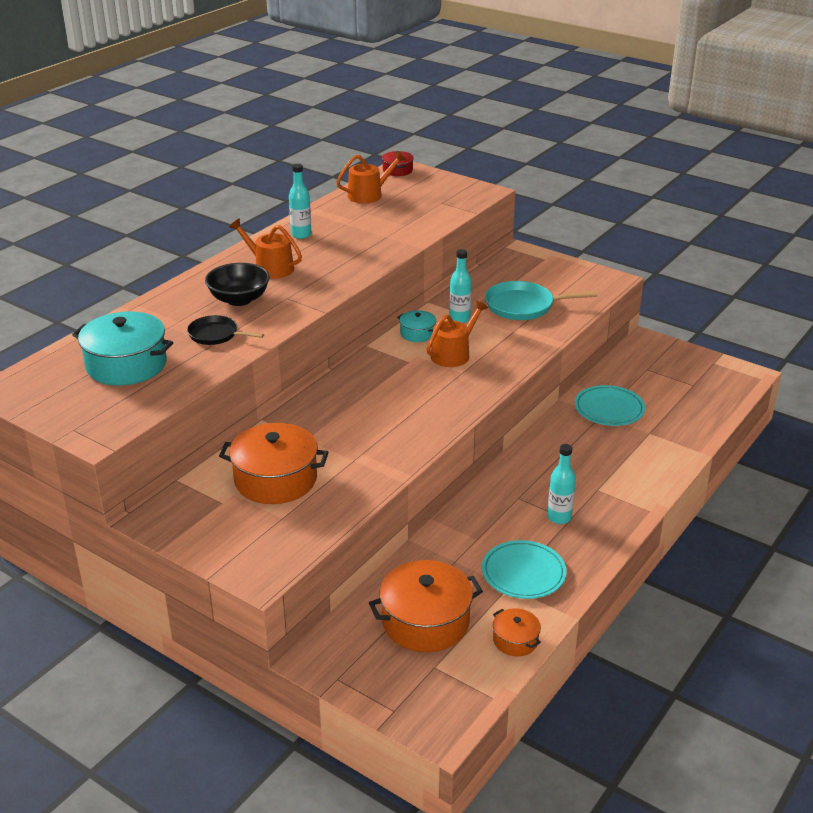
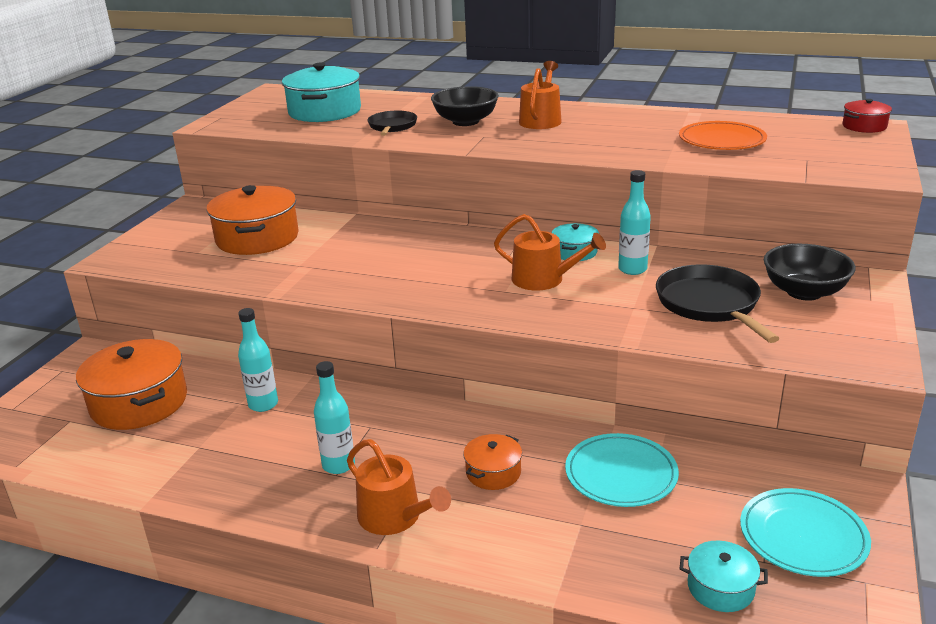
camera: 75 degrees right, 5 degrees down
(301, 235) = (629, 118): turquoise bottle -> turquoise bottle (263, 404)
(369, 195) = (771, 126): orange watering can -> orange watering can (395, 517)
(383, 217) = (721, 140): none -> orange plate
(515, 640) = (104, 466): orange pot -> orange pot (493, 472)
(523, 306) = (709, 304): turquoise pan -> black pan
(523, 573) = (223, 454): turquoise plate -> turquoise plate (803, 536)
(524, 274) = (804, 292): none -> black bowl
(709, 403) = (720, 588): none -> turquoise pot

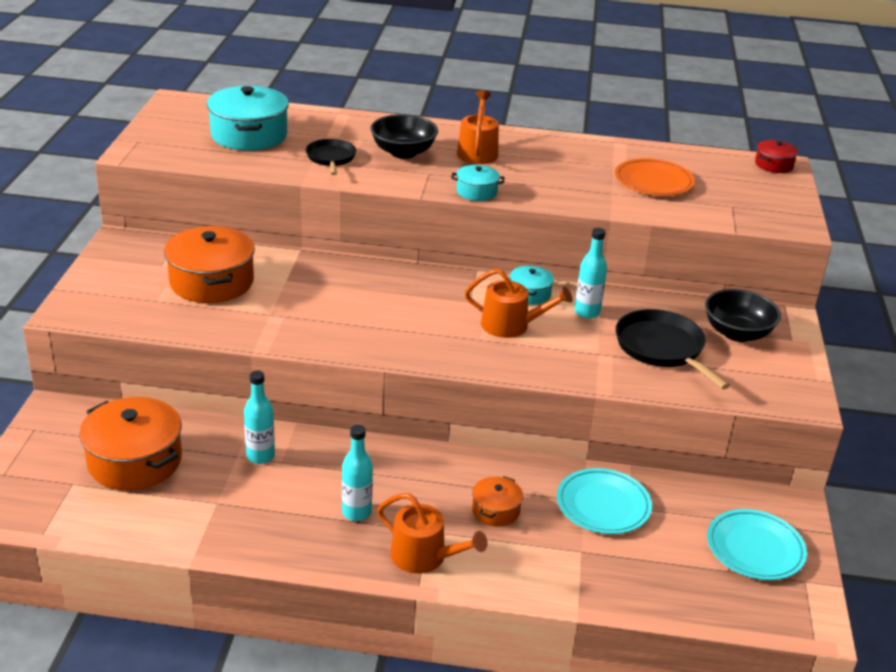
camera: 15 degrees left, 5 degrees up
(720, 588) = (701, 595): turquoise pot -> turquoise pot (476, 192)

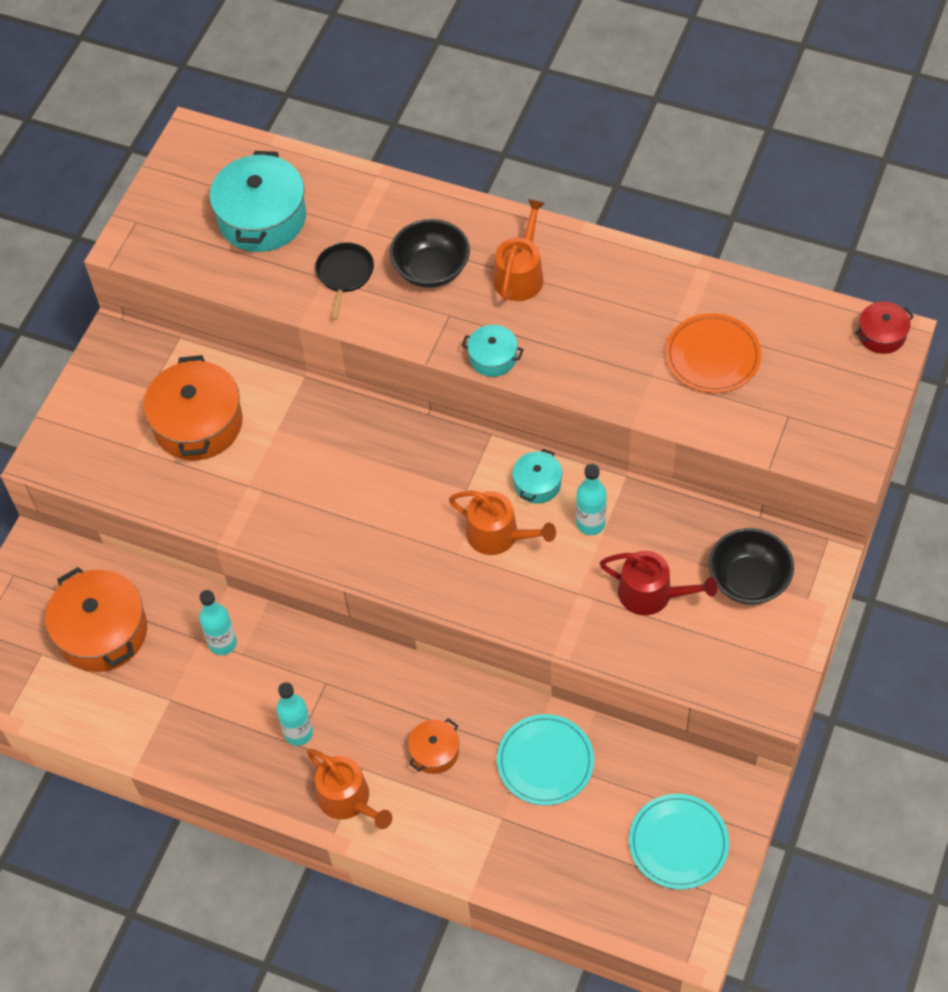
camera: 20 degrees right, 25 degrees up
(662, 348) = (652, 594): black pan -> red watering can

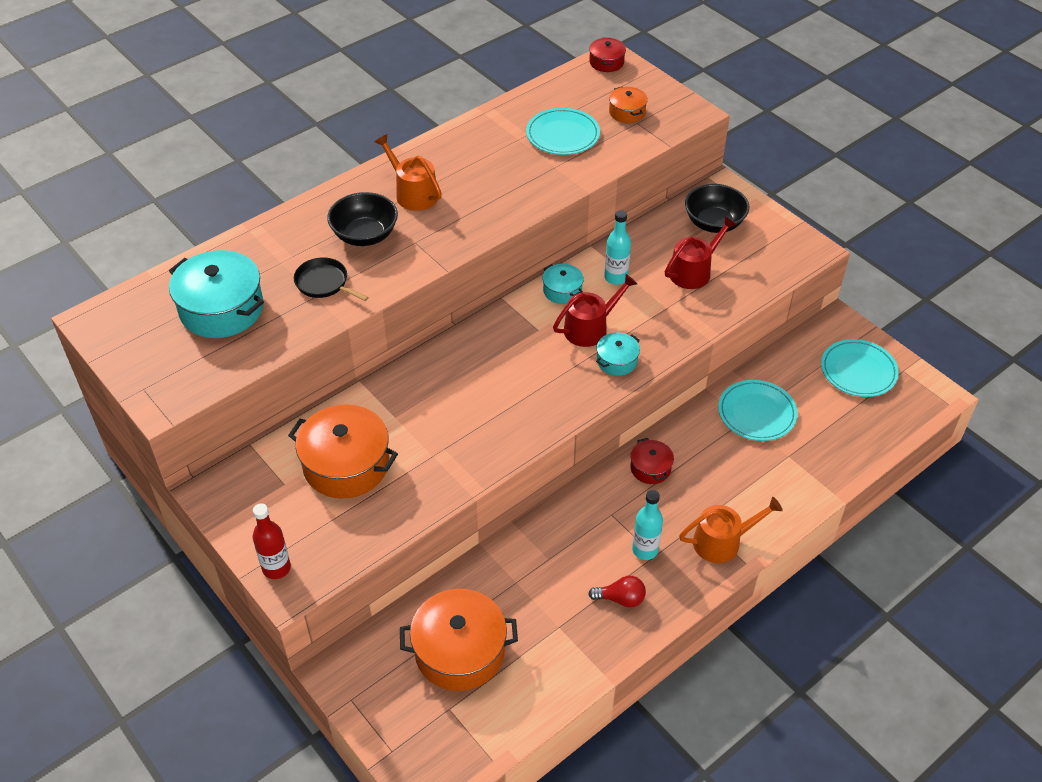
camera: 65 degrees left, 10 degrees down
(59, 436) = (276, 568): none -> red bottle
(223, 643) = (530, 568): turquoise bottle -> none
(229, 737) = (620, 599): none -> red light bulb
(405, 692) = (650, 468): none -> red pot
(434, 752) = (712, 472): orange pot -> orange pot (627, 112)
(493, 358) = (473, 235): turquoise pot -> turquoise pot (617, 361)
(498, 535) = (590, 328): orange watering can -> red watering can
(712, 356) = (562, 135): orange plate -> turquoise plate

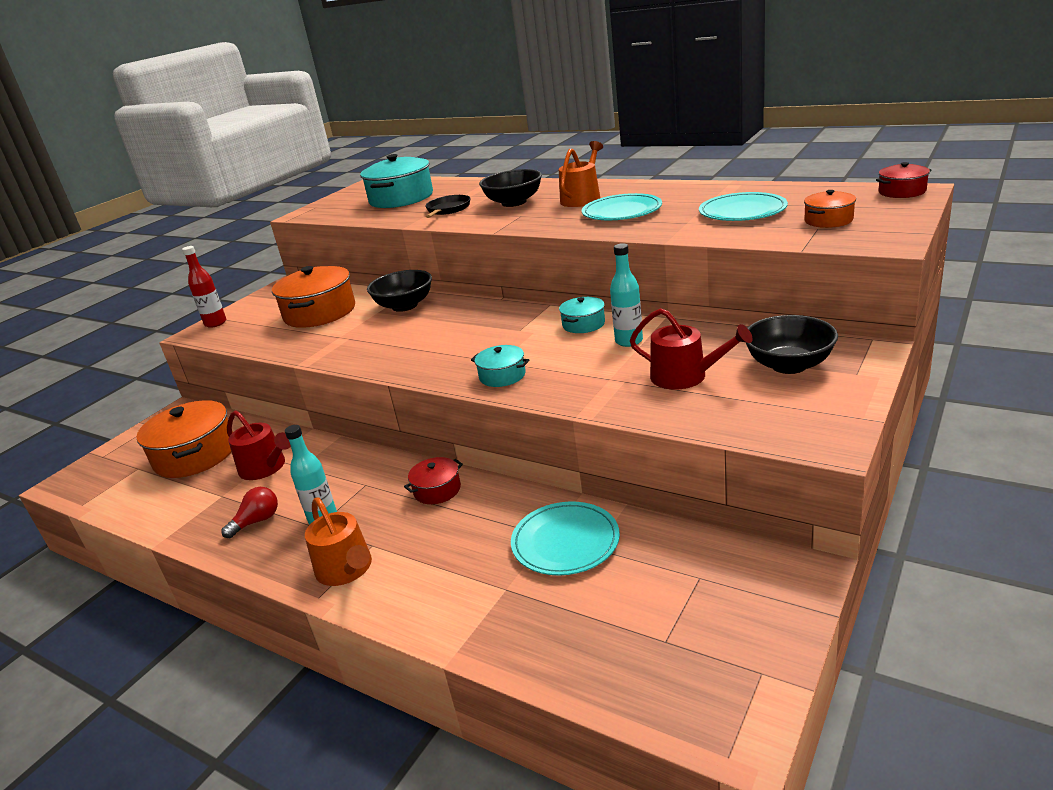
camera: 75 degrees right, 20 degrees down
(400, 393) = (405, 306): none -> black bowl
(590, 328) = (541, 350): red watering can -> red watering can (266, 468)
(620, 599) = (257, 521): red light bulb -> red light bulb turned 120 degrees counterclockwise
(858, 371) = (717, 618): turquoise plate -> turquoise plate (622, 212)

